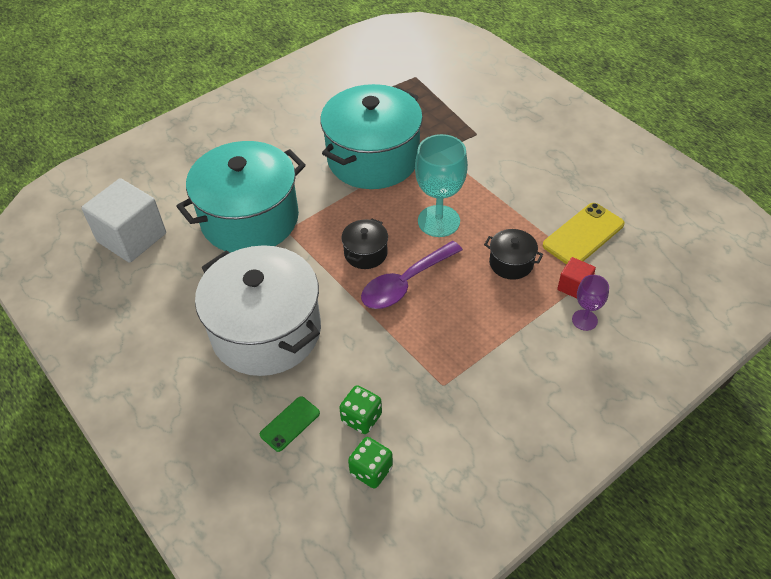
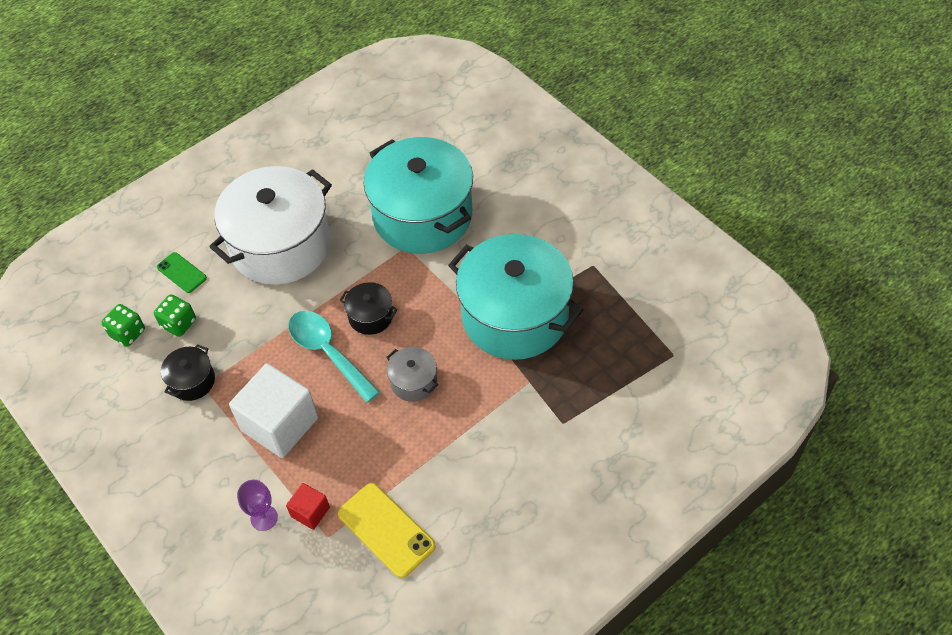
camera: 90 degrees right, 5 degrees up
(132, 237) = (401, 130): white cube -> white cube (280, 424)
(405, 283) = (328, 352): purple spoon -> turquoise spoon
(438, 221) = (414, 382): turquoise goblet -> grey pot
(511, 263) = (348, 451): black pot -> black pot (192, 381)

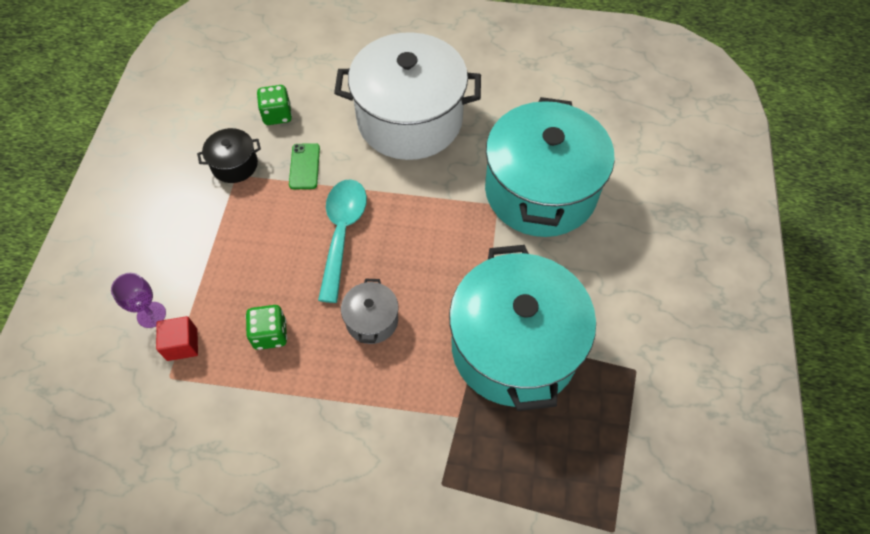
camera: 45 degrees right, 5 degrees up
(128, 333) = (241, 92): green dice -> green dice (270, 334)
(181, 273) = (323, 80): green phone -> green phone (304, 166)
(280, 424) = (246, 254): white cube -> none
(370, 316) = (405, 235): black pot -> none
(386, 530) = (209, 419): yellow phone -> none

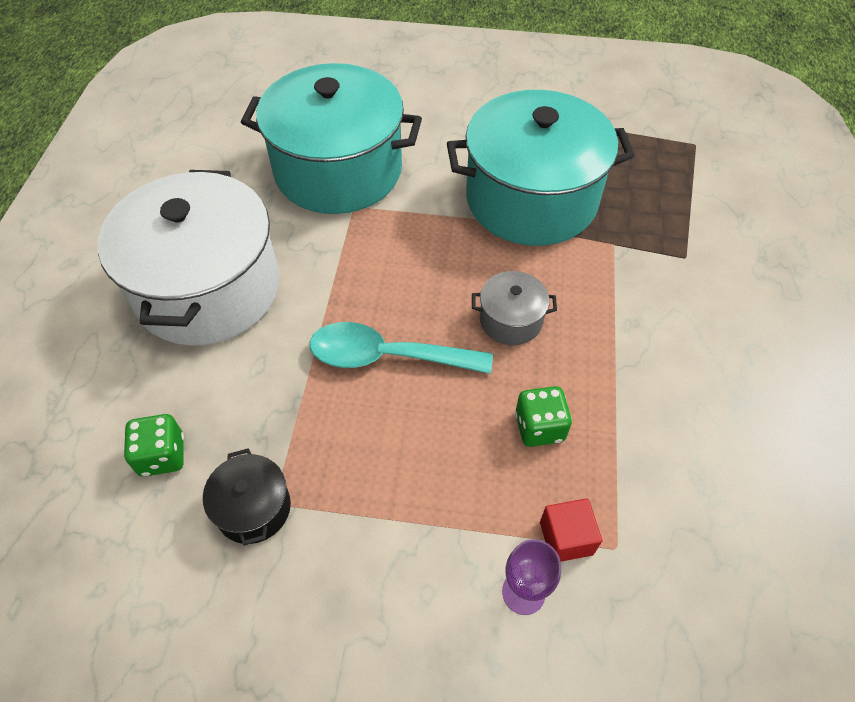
camera: 90 degrees left, 5 degrees down
(304, 166) = (270, 409): green phone -> none

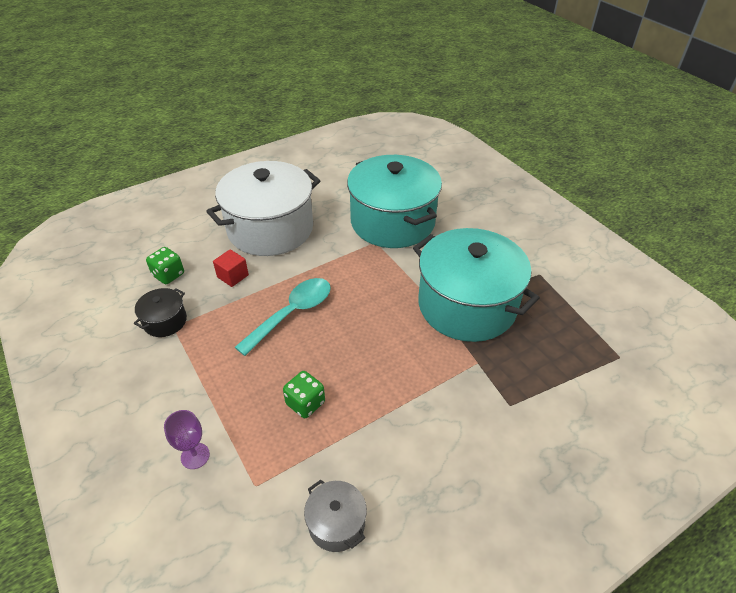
camera: 50 degrees right, 10 degrees down
(387, 356) = (292, 313): turquoise spoon -> turquoise spoon turned 75 degrees clockwise
(511, 320) = (367, 348): grey pot -> grey pot (336, 523)
(566, 538) = (243, 457): red cube -> red cube (233, 276)

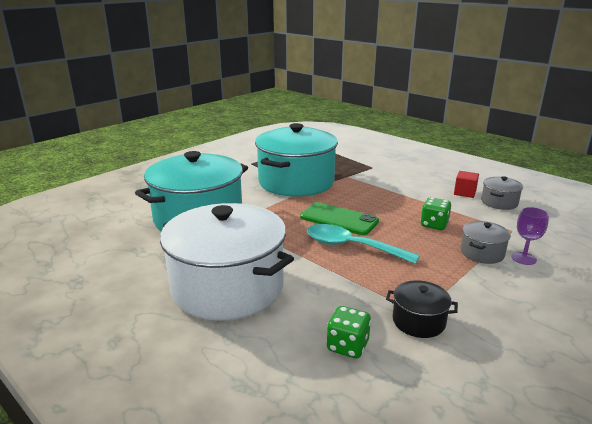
camera: 105 degrees left, 20 degrees down
(226, 419) = (482, 253): none -> grey pot
(233, 276) = (322, 293): red cube -> red cube (464, 193)
(353, 319) = (339, 219): none -> green phone

